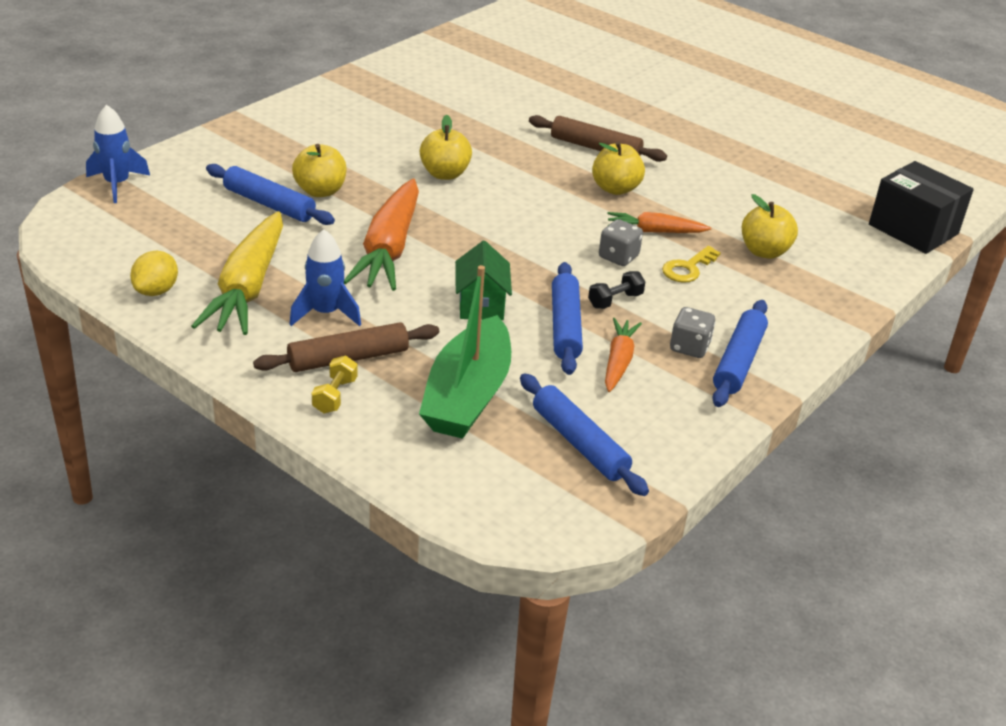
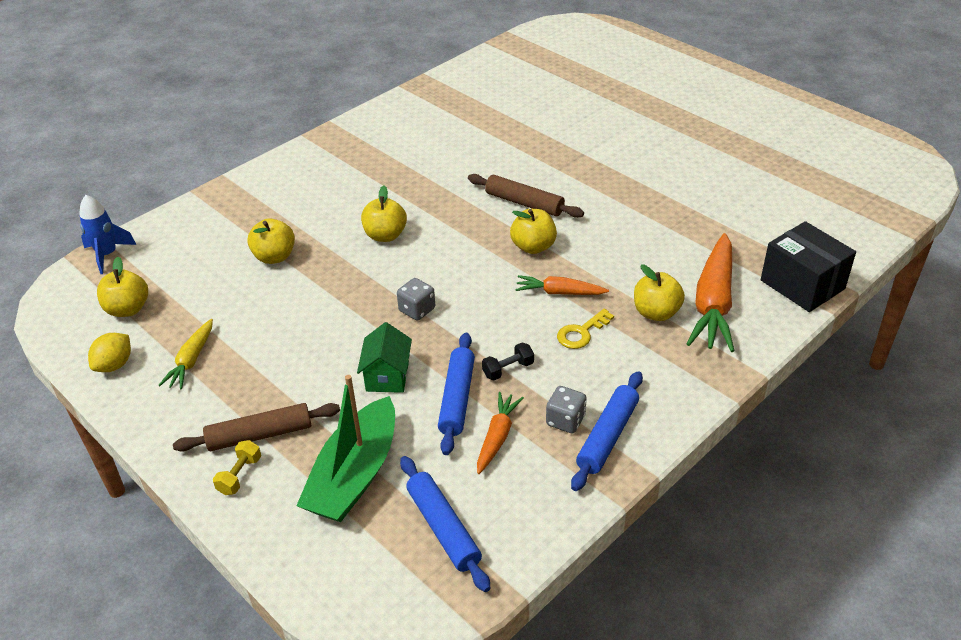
camera: 10 degrees right, 5 degrees up
(157, 237) = (128, 309): none -> yellow apple
(248, 287) = (191, 360): yellow carrot -> yellow carrot, size x0.54
(269, 204) = (228, 272): blue rolling pin -> none
(325, 313) = (251, 386): blue rocket -> none
(389, 248) = (320, 316): orange carrot -> orange carrot (713, 303)
(618, 257) = (521, 321): grey dice -> grey dice (417, 310)

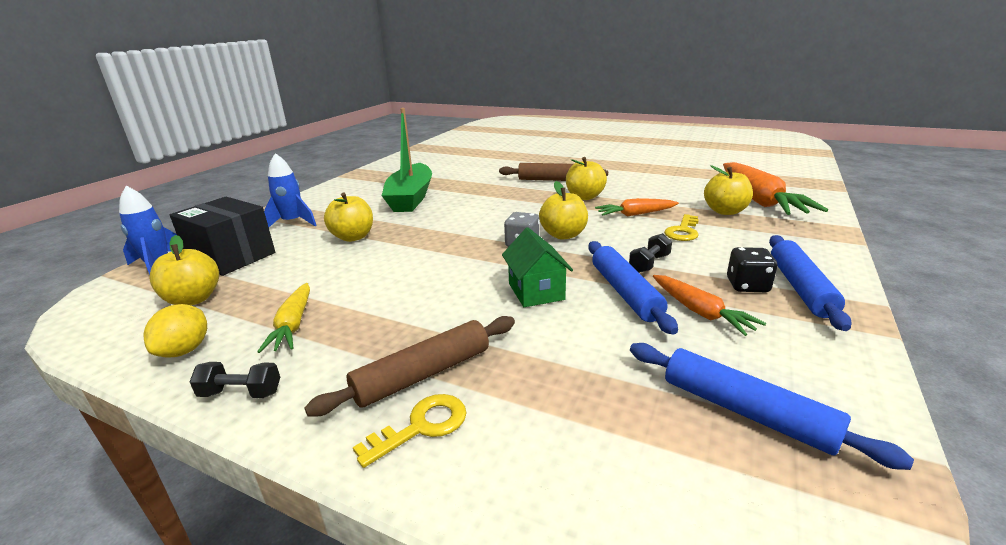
camera: 20 degrees left, 15 degrees down
(142, 416) = (241, 393): none -> black dumbbell
(230, 217) = (292, 223): none -> blue rocket
(240, 475) = (421, 426): yellow dumbbell -> yellow key
(355, 475) = (579, 385): green boat -> green boat (411, 198)
(385, 235) = (452, 210): yellow apple -> yellow apple (563, 235)
(497, 437) = (700, 312): orange carrot -> orange carrot turned 150 degrees clockwise
(565, 420) = (747, 285): grey dice -> black dice
(802, 284) = (802, 183): black box -> black box (231, 257)

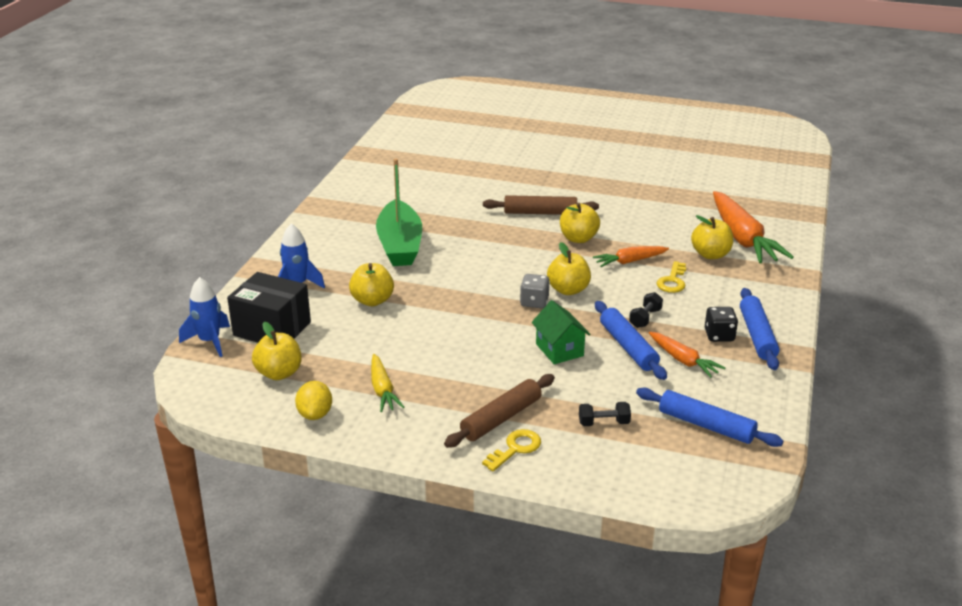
camera: 10 degrees left, 5 degrees up
(241, 393) = (384, 439): black dumbbell -> black dumbbell (604, 423)

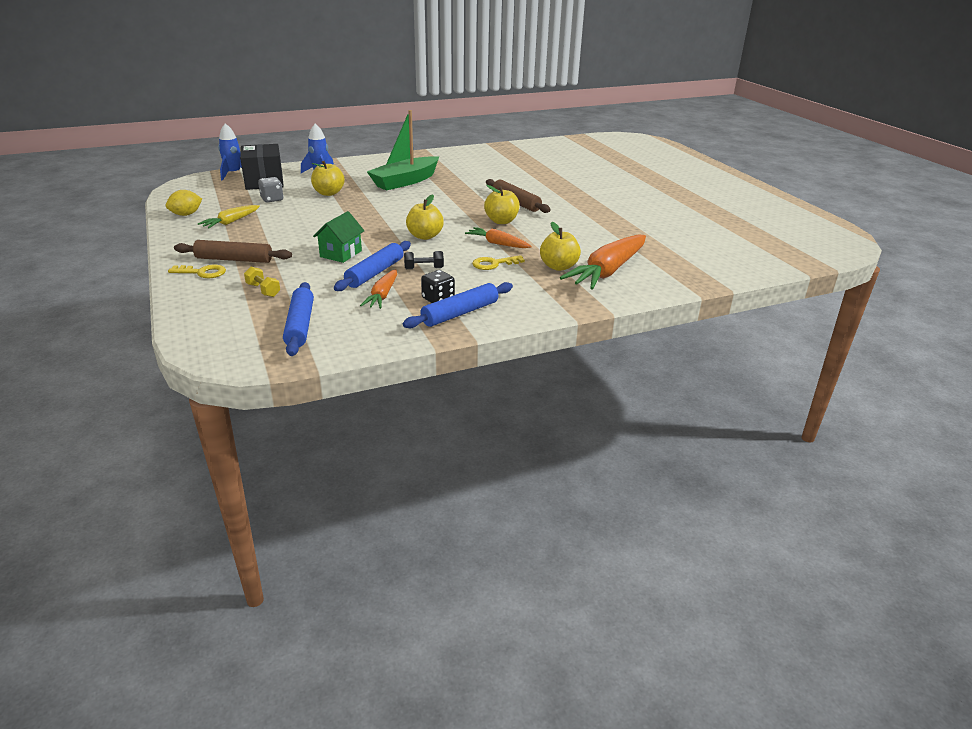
camera: 50 degrees right, 0 degrees up
(279, 373) = (220, 196): yellow apple -> none
(534, 302) = (392, 231): grey dice -> grey dice (272, 199)
(604, 423) = (263, 290): black dumbbell -> yellow dumbbell

